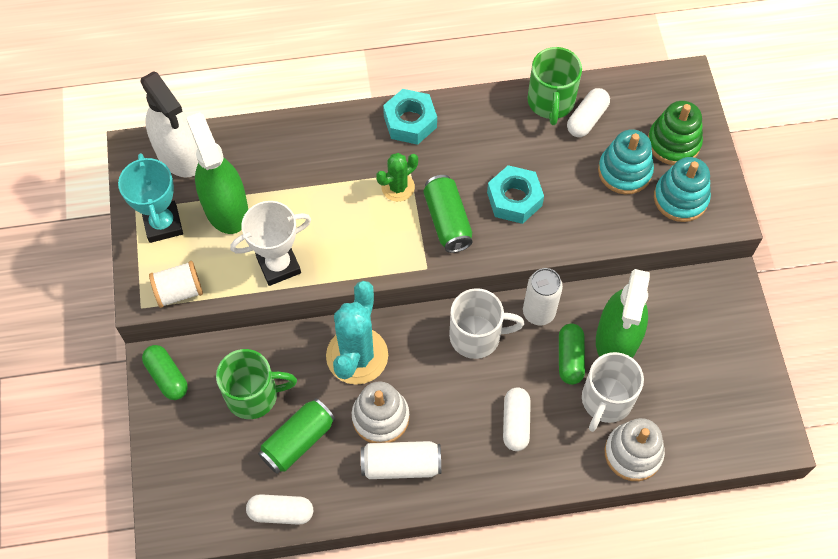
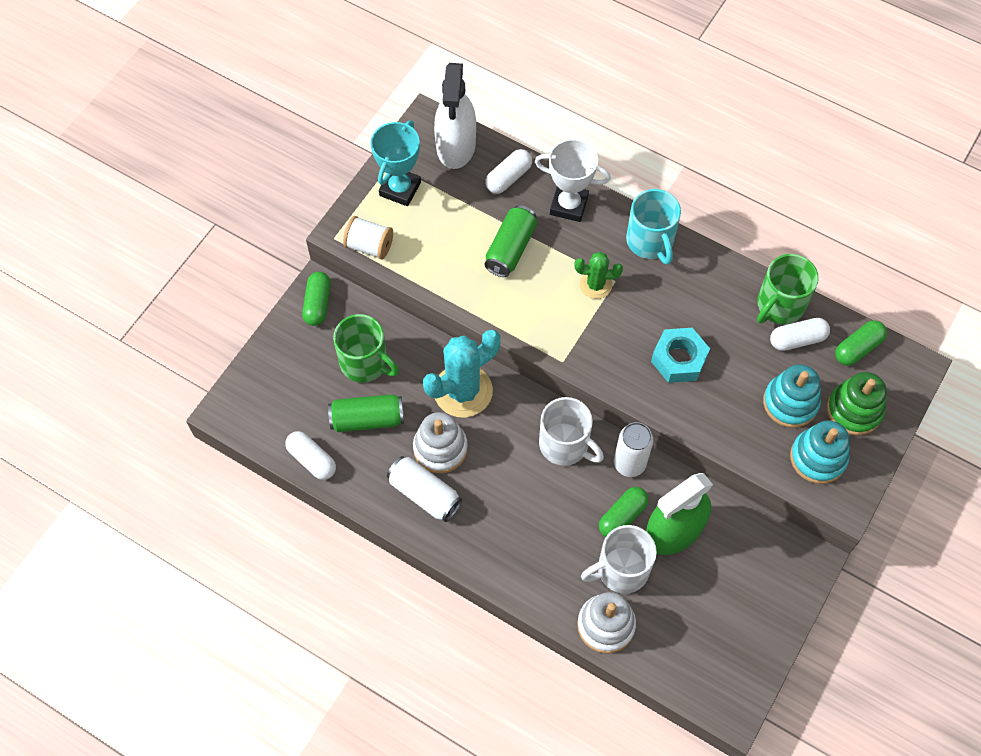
camera: 40 degrees right, 0 degrees up
(225, 207) = (454, 209): green spray bottle -> none
(278, 265) = (455, 279): white trophy -> white trophy (568, 205)
(410, 122) = (650, 241): turquoise nut -> turquoise mug
(447, 221) = (611, 338): green can -> green can (511, 249)
(515, 423) = (536, 531): white capsule -> white capsule (508, 177)
(635, 94) = (858, 348): none -> green capsule

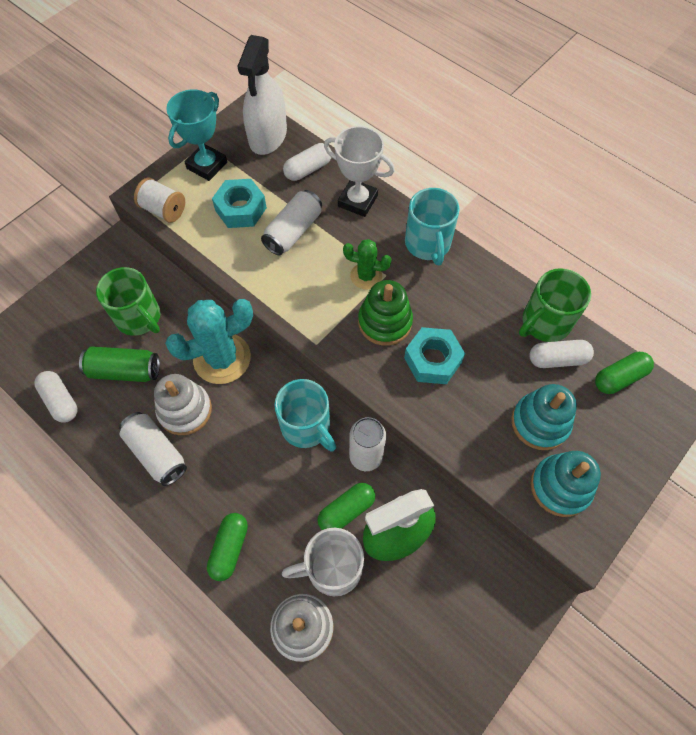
camera: 10 degrees right, 0 degrees up
(317, 304) = (113, 259): green capsule -> green capsule (229, 548)
(449, 232) = (240, 209): none -> turquoise nut
(511, 249) = (293, 231): green can -> white can
(565, 445) = (306, 427): white mug -> turquoise mug
(854, 410) = (606, 442): green stacking toy -> green stacking toy (385, 322)

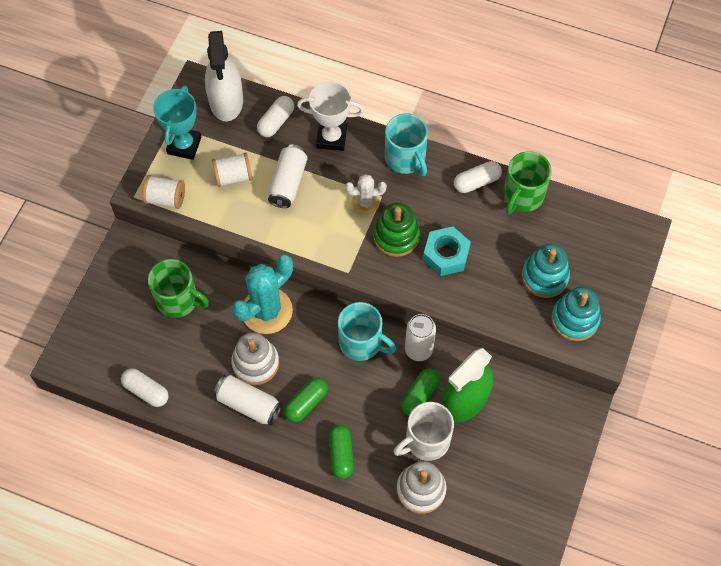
camera: 20 degrees left, 0 degrees up
(125, 370) = (188, 348): green can -> none
(240, 209) = (233, 177): turquoise nut -> white spool
(366, 276) = (365, 202): green cactus -> white cactus
(557, 359) = (542, 222): white capsule -> white capsule (476, 182)
(619, 378) = (593, 222): green capsule -> green capsule (306, 403)

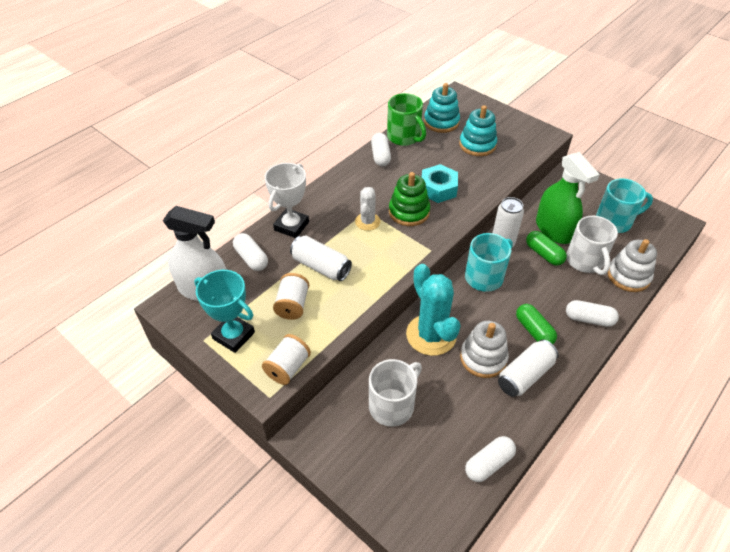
camera: 70 degrees left, 15 degrees down
(178, 300) = (392, 405): green mug -> white mug
(341, 455) = (589, 319): green capsule -> white capsule
(406, 158) = (338, 187): turquoise mug -> turquoise mug (614, 221)
(574, 319) = (517, 140): turquoise stacking toy -> turquoise stacking toy (441, 122)

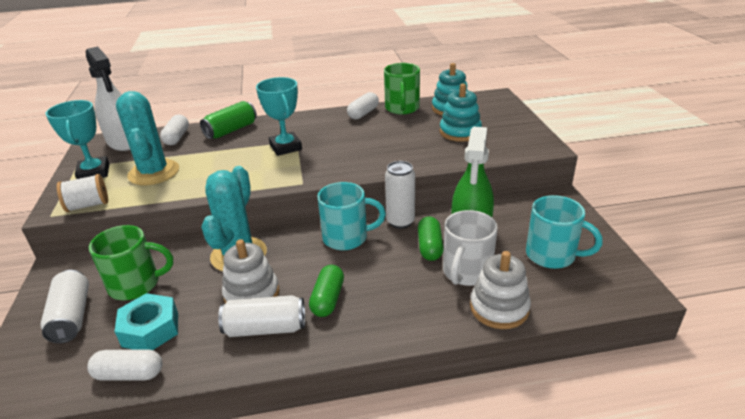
camera: 40 degrees right, 15 degrees down
(291, 226) = (231, 130): white trophy -> green can
(292, 305) = (154, 173): white spool -> turquoise cactus
(321, 266) = (209, 160): white can -> white can (72, 316)
(367, 221) = (285, 147): white cactus -> turquoise trophy
(392, 405) = (136, 285): white mug -> green mug
(409, 212) = (326, 153): green stacking toy -> none
(438, 189) = (376, 148): turquoise nut -> turquoise nut (150, 329)
(589, 319) = (397, 320): white capsule -> none

